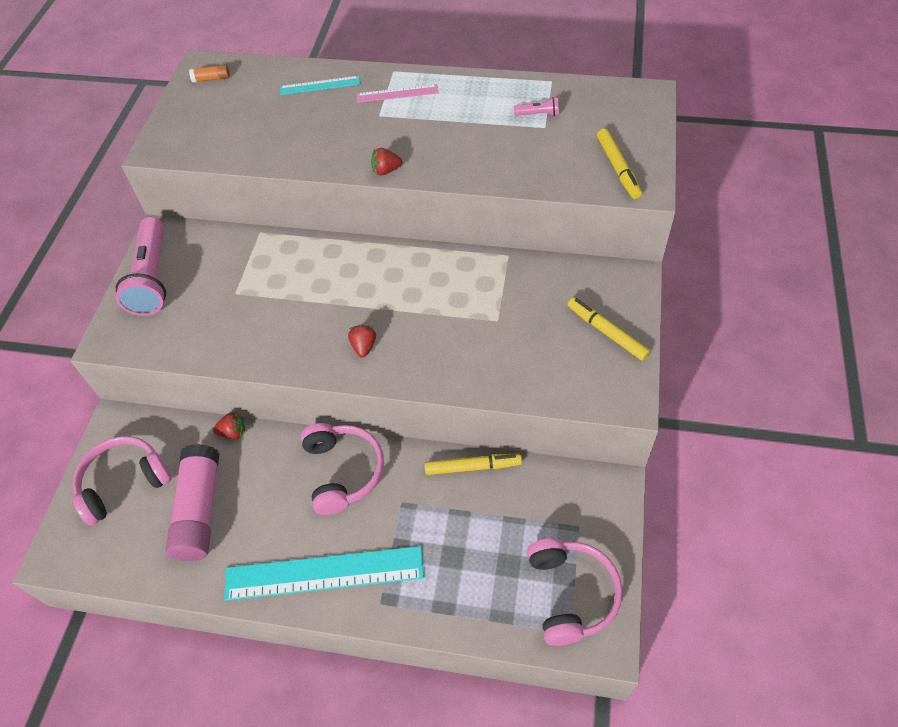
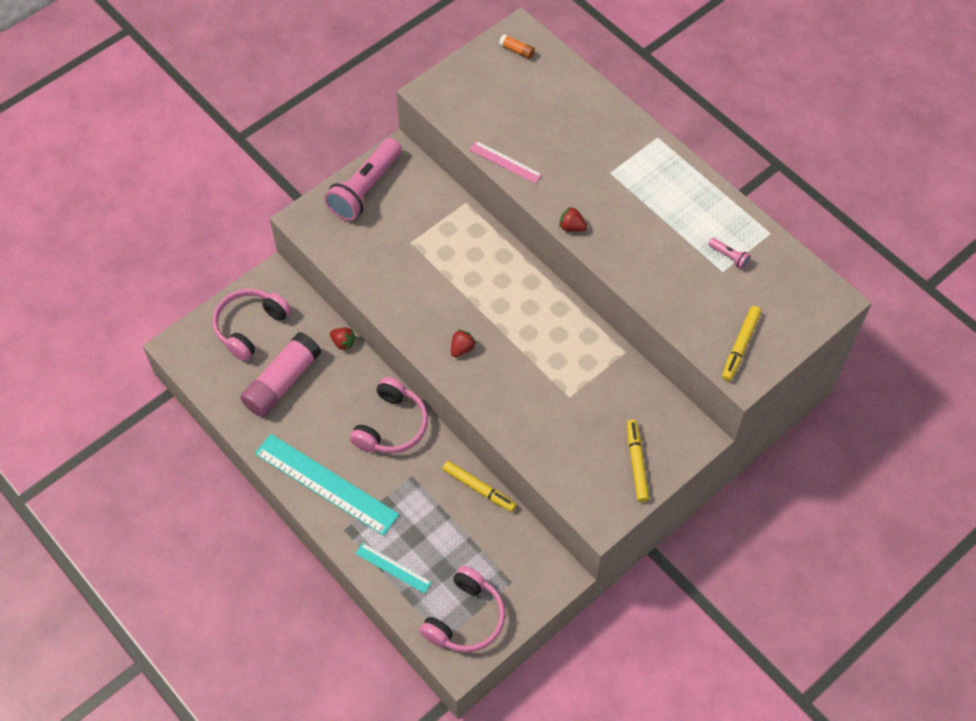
camera: 35 degrees right, 5 degrees up
(123, 483) = (250, 327): pink headphones -> pink headphones turned 60 degrees counterclockwise
(320, 85) = (590, 113): turquoise ruler -> turquoise ruler (393, 568)
(397, 93) = (641, 161): pink ruler -> pink ruler (505, 162)

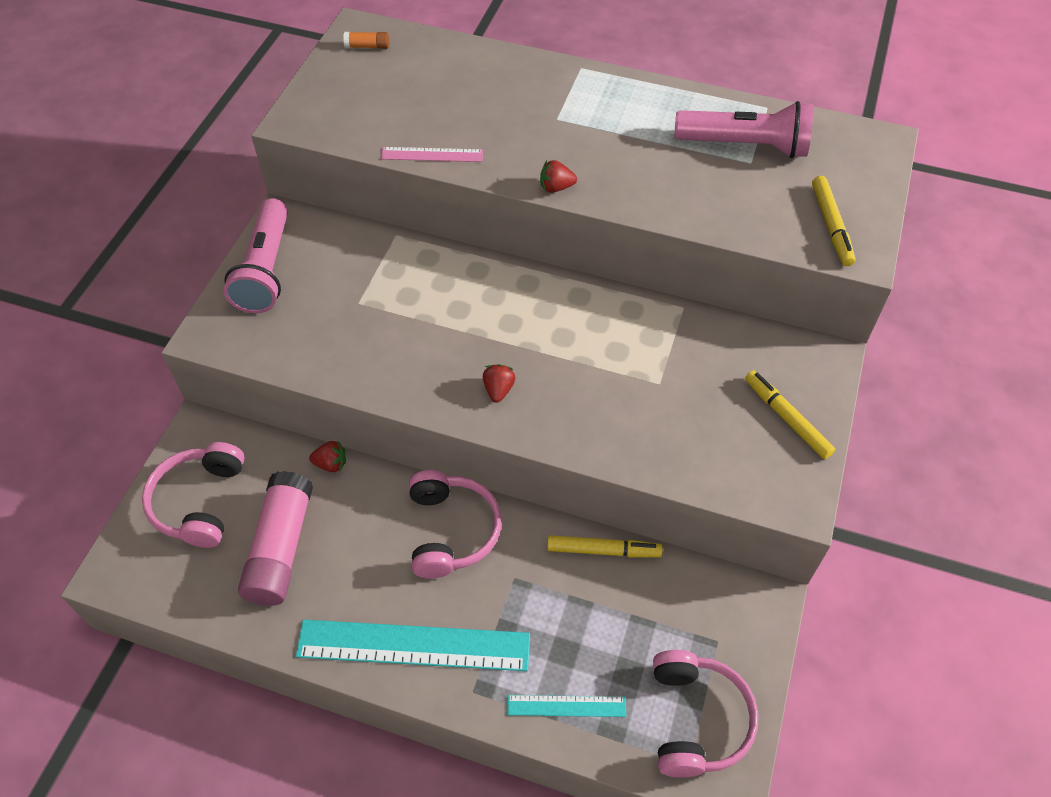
camera: 30 degrees left, 5 degrees down
(729, 256) = (745, 146): pink flashlight -> pink flashlight, size x2.45

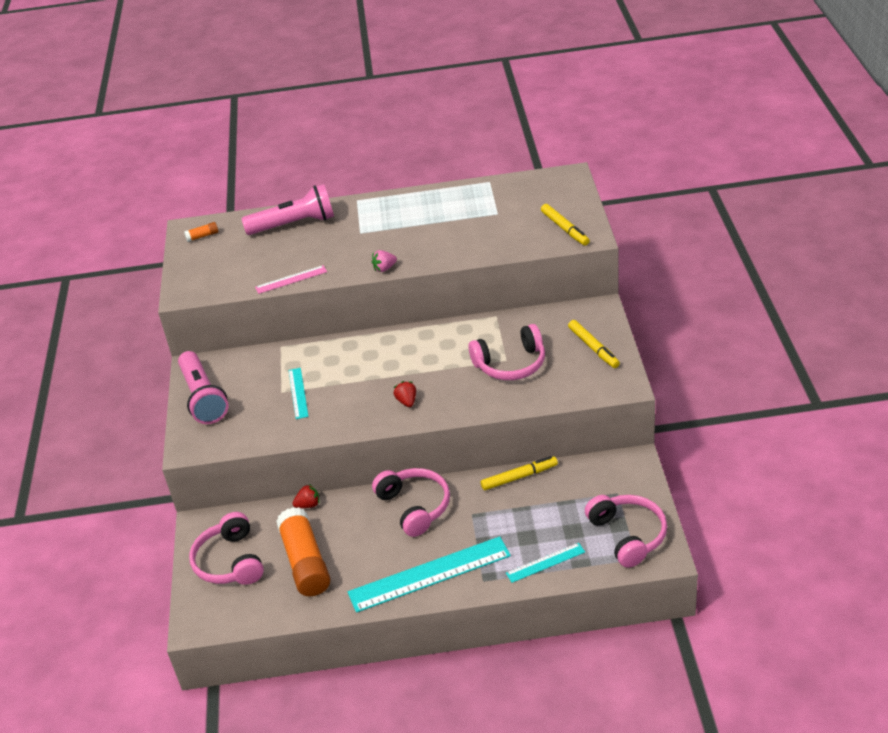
camera: 20 degrees left, 15 degrees down
(281, 548) = (305, 562): pink glue stick -> orange glue stick
(376, 314) = (298, 393): none -> turquoise ruler
(556, 187) = (384, 268): red strawberry -> pink strawberry
(662, 393) = (511, 364): none -> pink headphones
(745, 146) = (488, 206): pink flashlight -> pink flashlight (294, 224)
(786, 418) = (593, 348): yellow marker -> yellow marker turned 150 degrees counterclockwise

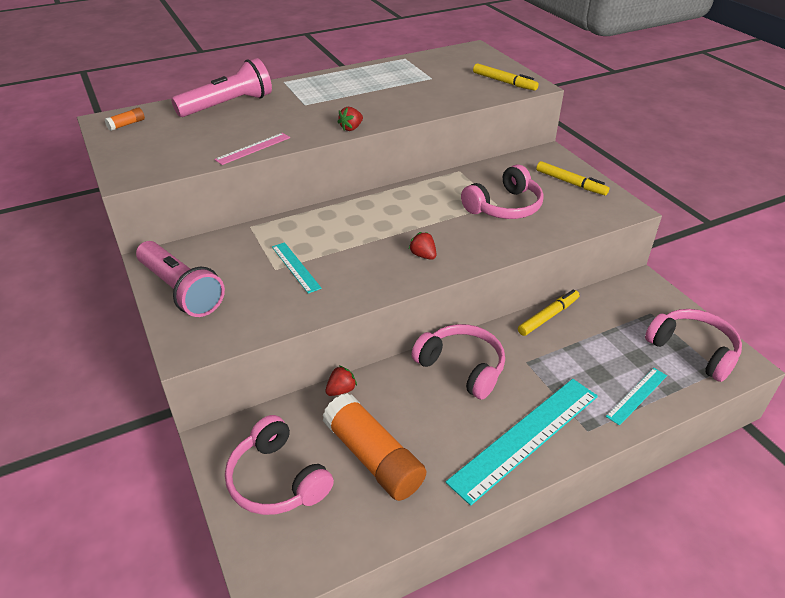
camera: 25 degrees left, 0 degrees up
(384, 268) = (351, 128): pink strawberry -> red strawberry

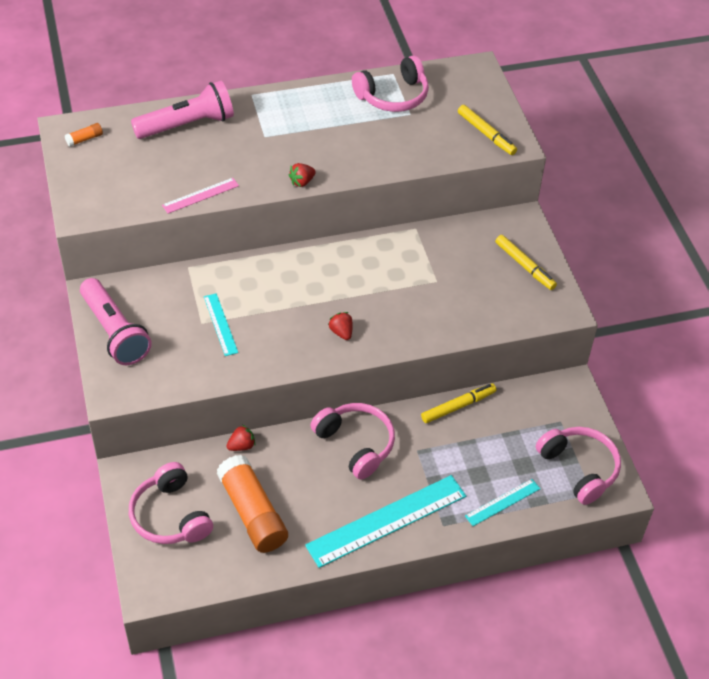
camera: 10 degrees right, 10 degrees up
(504, 207) = (443, 286): pink headphones -> pink headphones (393, 96)

